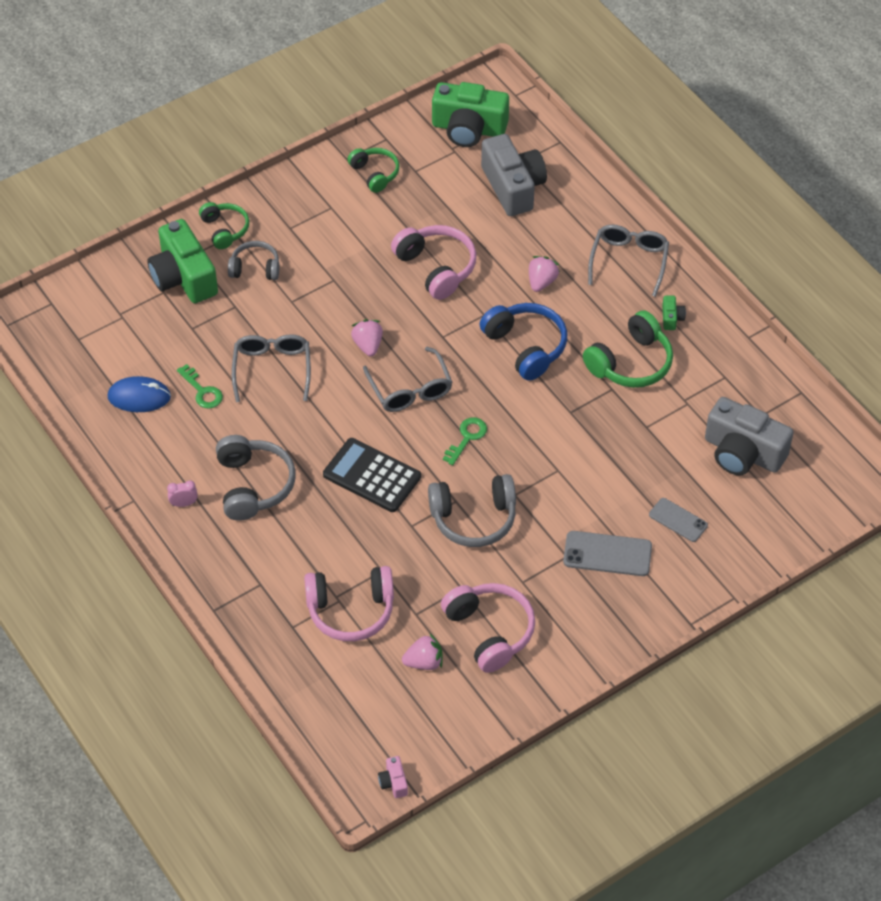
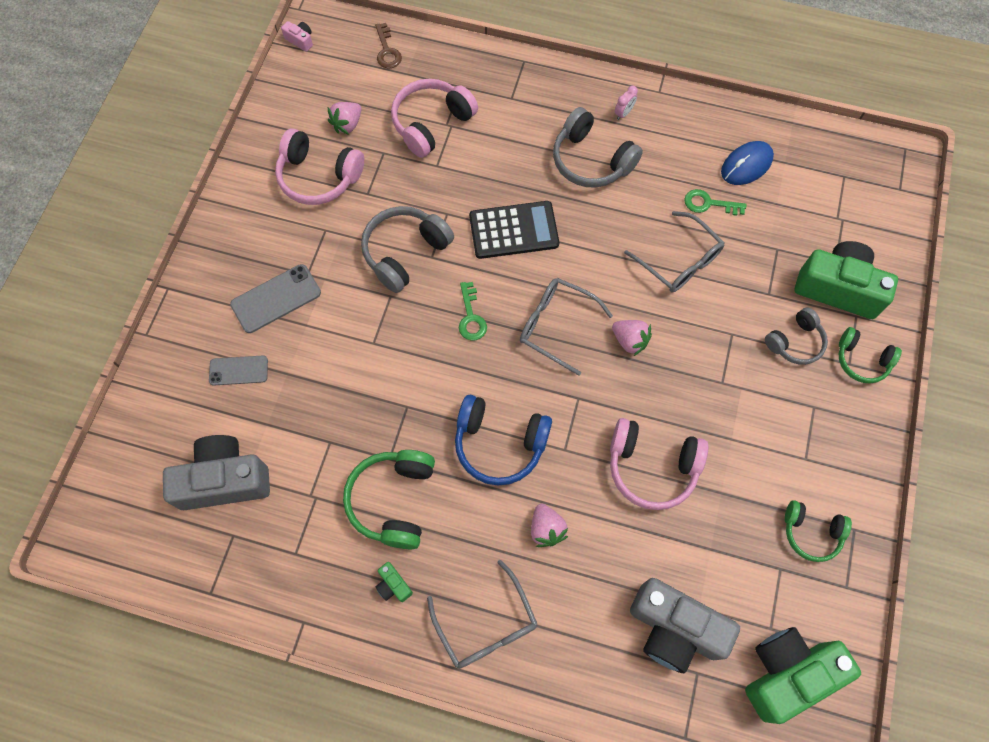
camera: 140 degrees right, 15 degrees up
(323, 710) = (387, 51): none -> brown key

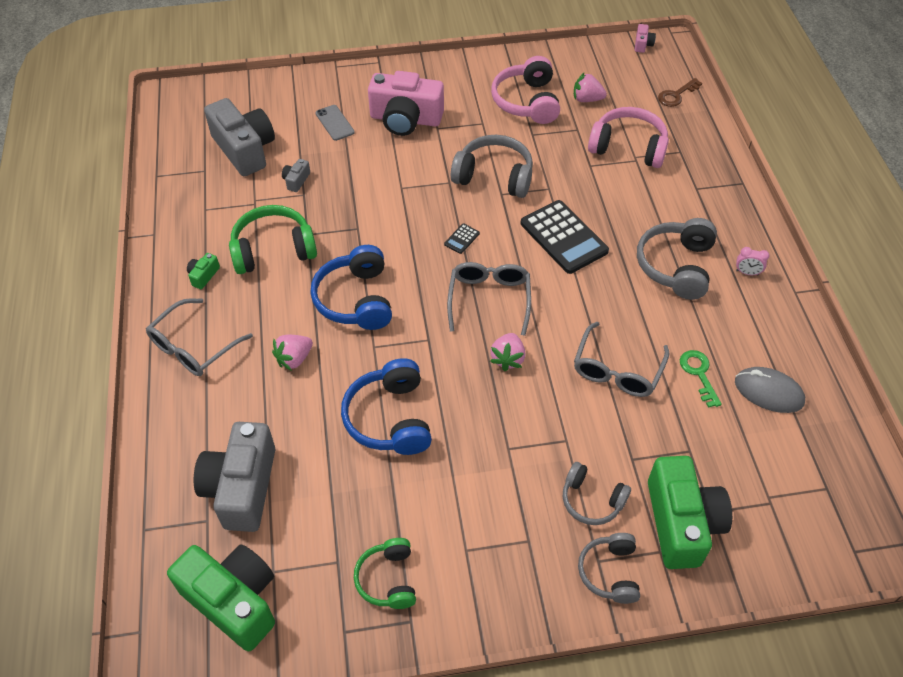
camera: 65 degrees right, 15 degrees down
(276, 298) = (405, 119): grey phone -> pink camera
(305, 442) = (296, 180): none -> grey camera
(471, 317) = (462, 239): green key -> black calculator
(651, 467) = (390, 418): pink headphones -> blue headphones
(746, 165) = (768, 392): blue mouse -> grey mouse
(861, 360) = (609, 572): green headphones -> grey headphones

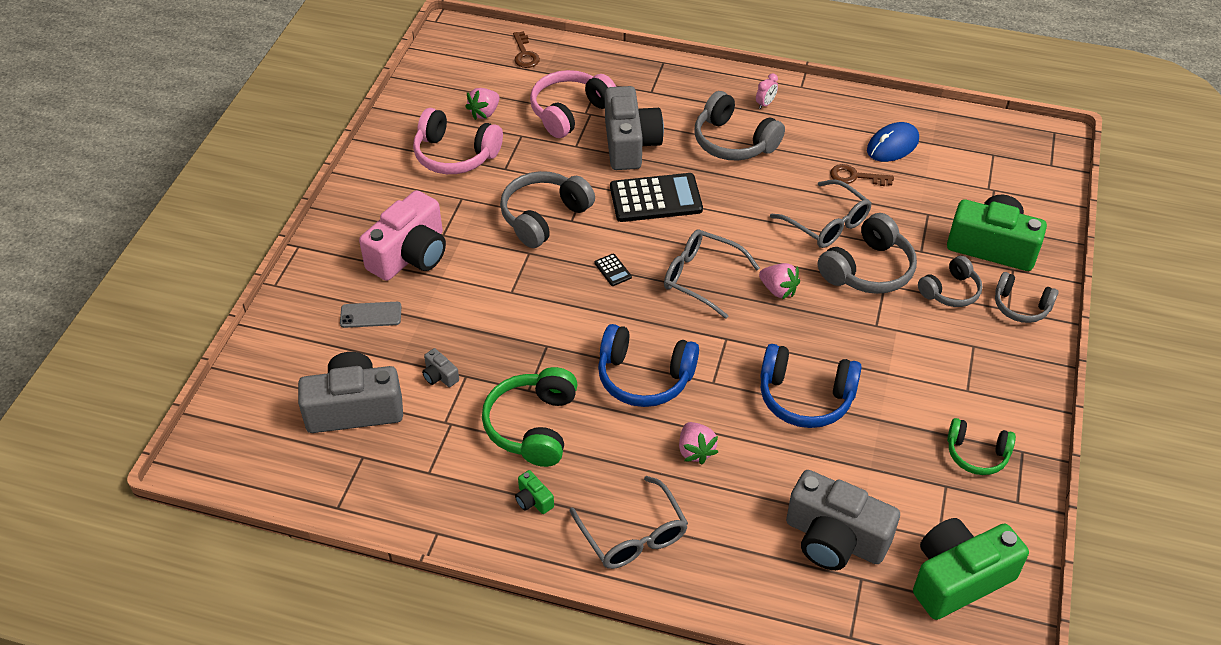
camera: 65 degrees left, 5 degrees down
(577, 421) = (868, 270): none -> grey headphones
(618, 198) = (630, 144): none -> grey camera
(642, 44) = (437, 46): pink camera -> none
(699, 374) = (855, 177): green key -> brown key
(768, 392) = (892, 145): grey mouse -> blue mouse

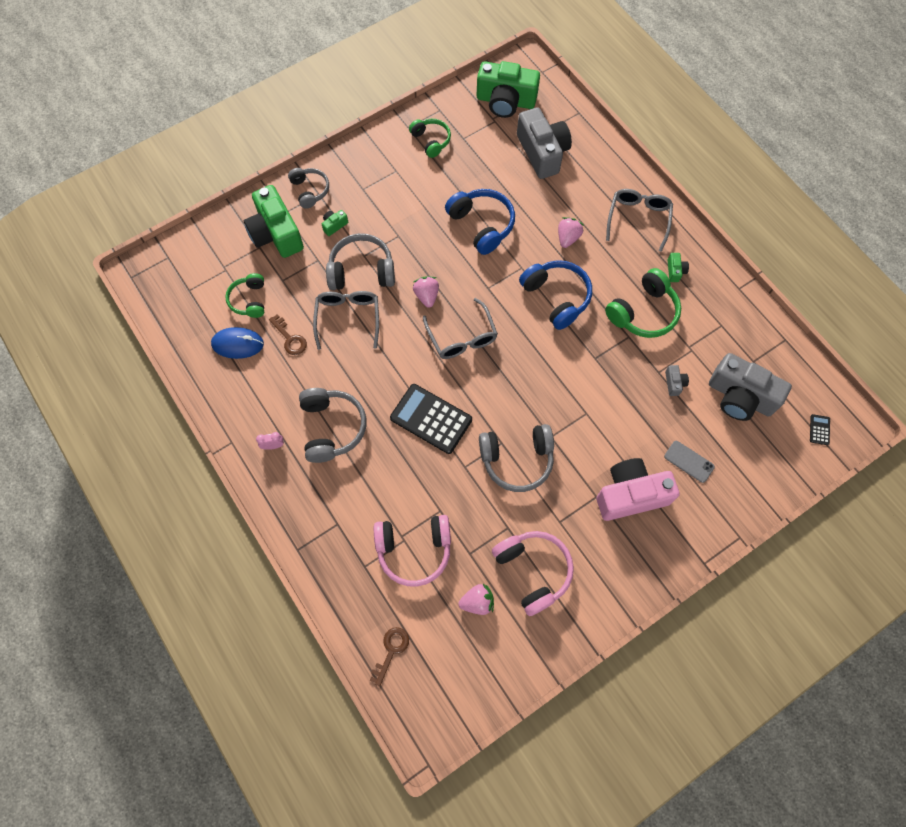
camera: 140 degrees left, 20 degrees up
(613, 270) = (510, 382): black calculator -> black calculator (819, 430)
(630, 144) = (401, 482): grey camera -> none
(932, 180) = (249, 300): none -> green headphones
(950, 291) = (334, 225): grey headphones -> green camera

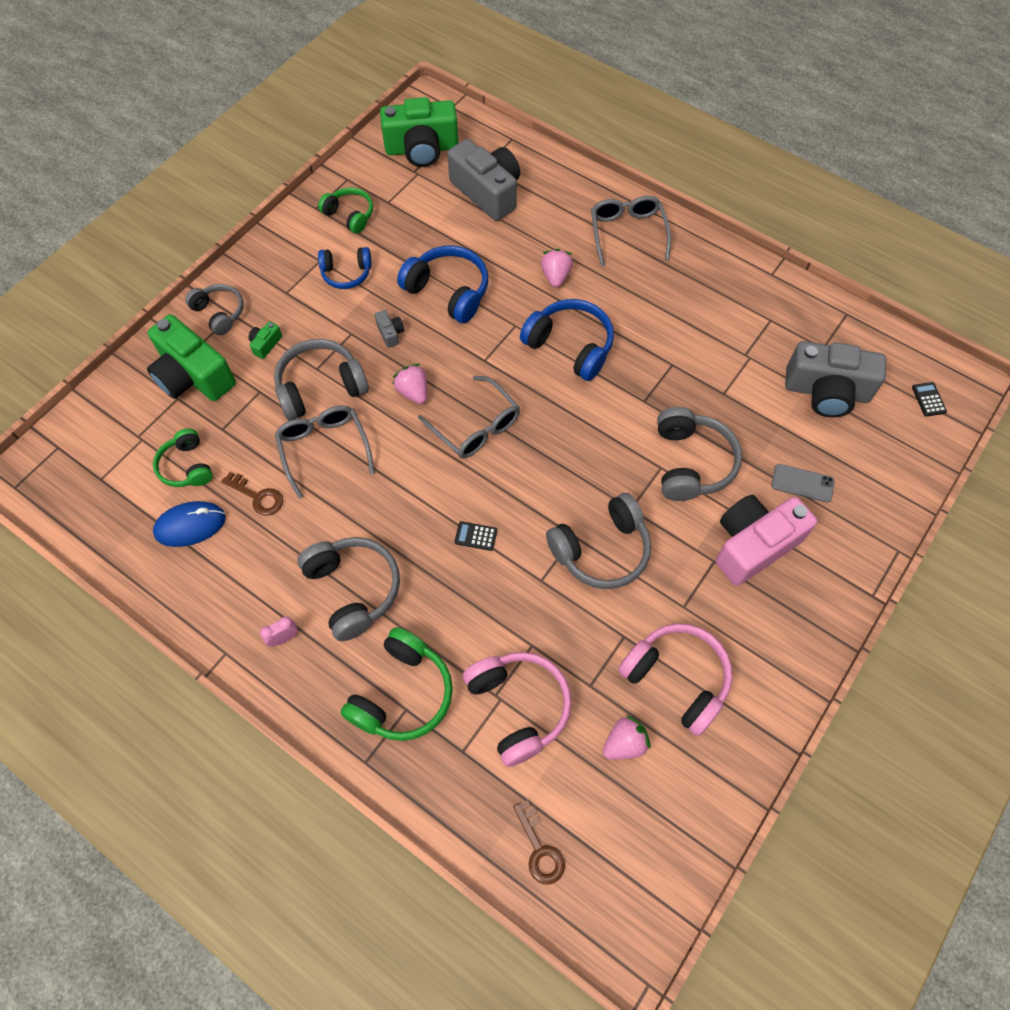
camera: 20 degrees left, 5 degrees down
(391, 651) = (539, 849): brown key -> brown key turned 150 degrees clockwise
(412, 187) = (346, 273): none -> blue headphones
(414, 550) = (518, 707): pink headphones -> pink headphones turned 90 degrees counterclockwise
(431, 419) = (476, 536): black calculator -> black calculator, size x0.41
(610, 417) = (691, 463): none -> grey headphones
(643, 312) = (677, 332): green headphones -> green headphones (402, 694)
(674, 383) = (746, 400): grey camera -> grey camera (390, 333)
(675, 271) = (693, 276): green camera -> none

